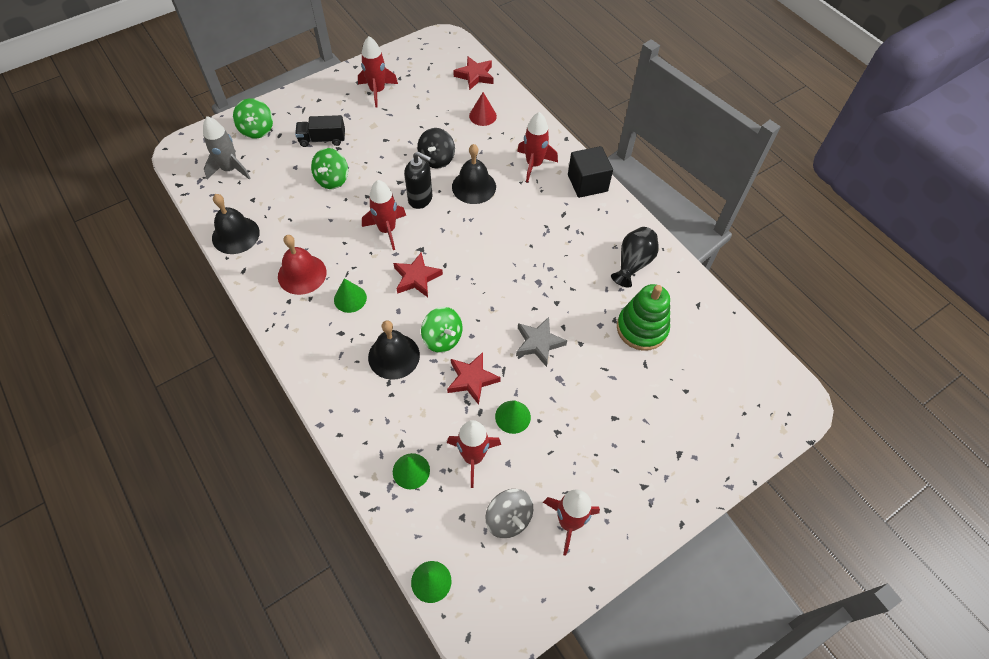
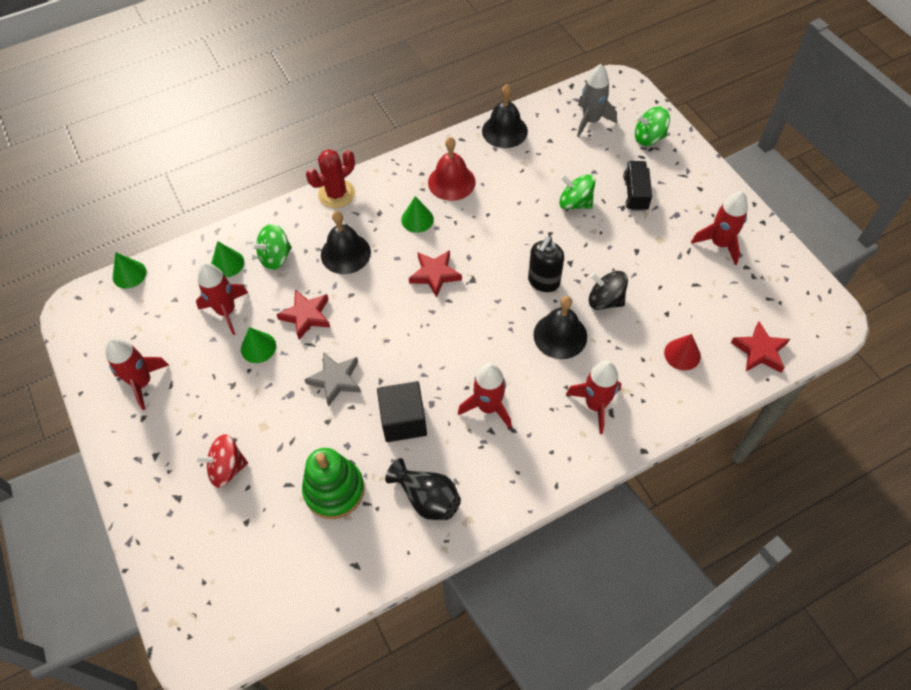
camera: 100 degrees right, 0 degrees up
(314, 376) = (336, 194): none -> red cactus
(387, 230) = (501, 250): red rocket -> red rocket (488, 407)
(442, 338) = (358, 294): green spinning top -> green spinning top (275, 257)
(508, 518) = (161, 334): grey spinning top -> none
(587, 183) = (562, 465): black cube -> black cube (403, 420)
(642, 417) = (227, 468): none -> red spinning top

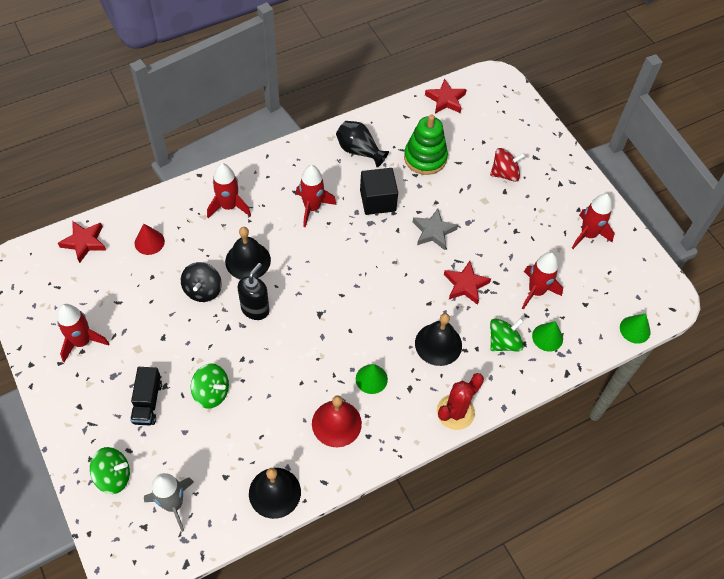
camera: 175 degrees right, 0 degrees up
(258, 347) = (501, 259): green cone -> none
(435, 274) = (354, 319): red star -> red star (445, 100)
(605, 300) = (203, 290): black spinning top -> black spinning top turned 75 degrees clockwise

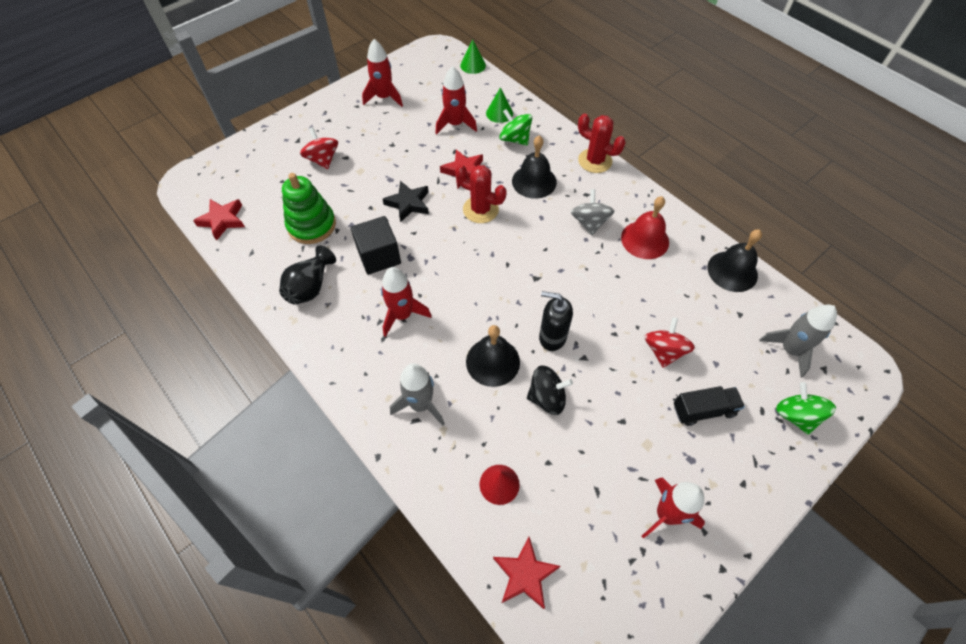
camera: 100 degrees left, 0 degrees up
(211, 392) = (663, 351): green spinning top -> red spinning top
(229, 206) = (421, 404): red rocket -> grey rocket
(371, 379) = (589, 222): green cone -> grey spinning top
(412, 288) = (480, 209): none -> red cactus
(433, 231) = (408, 203): grey star -> black star

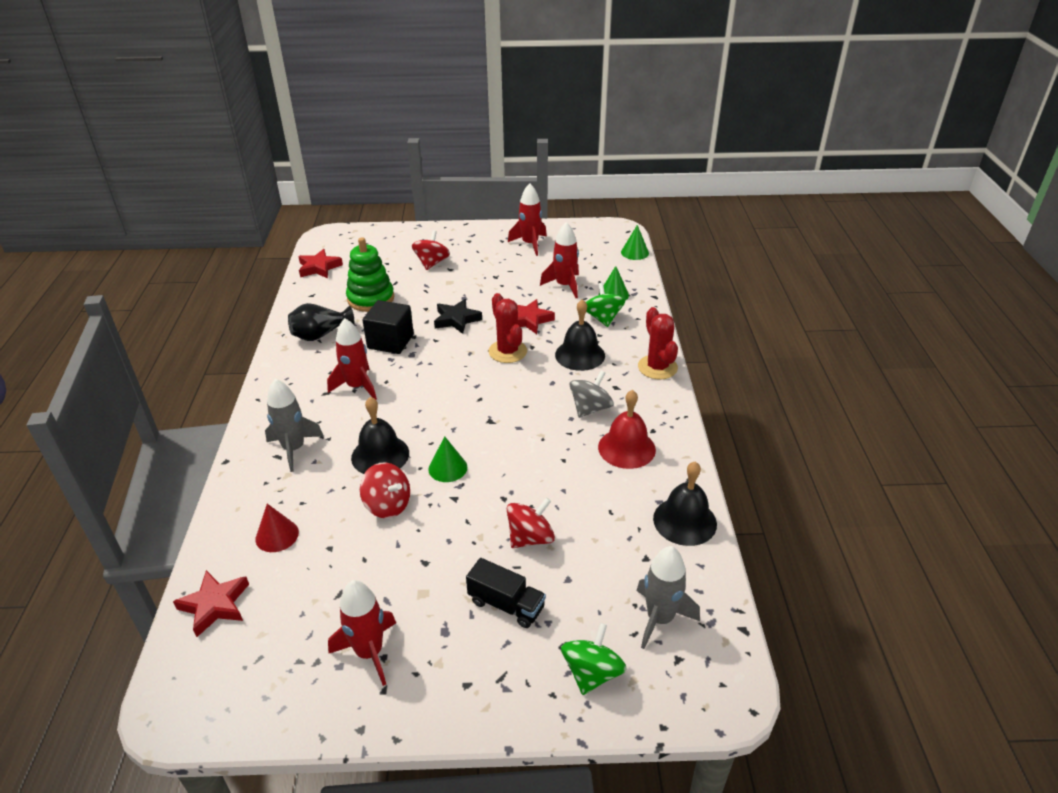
camera: 40 degrees right, 20 degrees down
(547, 397) = (387, 505): black spinning top -> red spinning top
(552, 337) = (447, 468): black soap dispenser -> green cone

